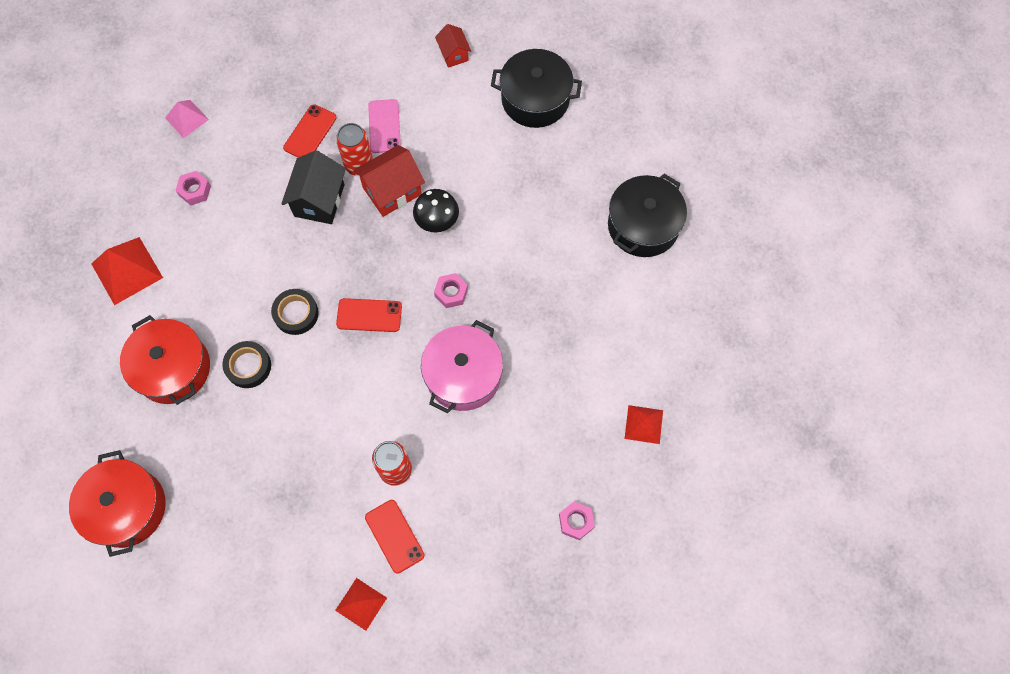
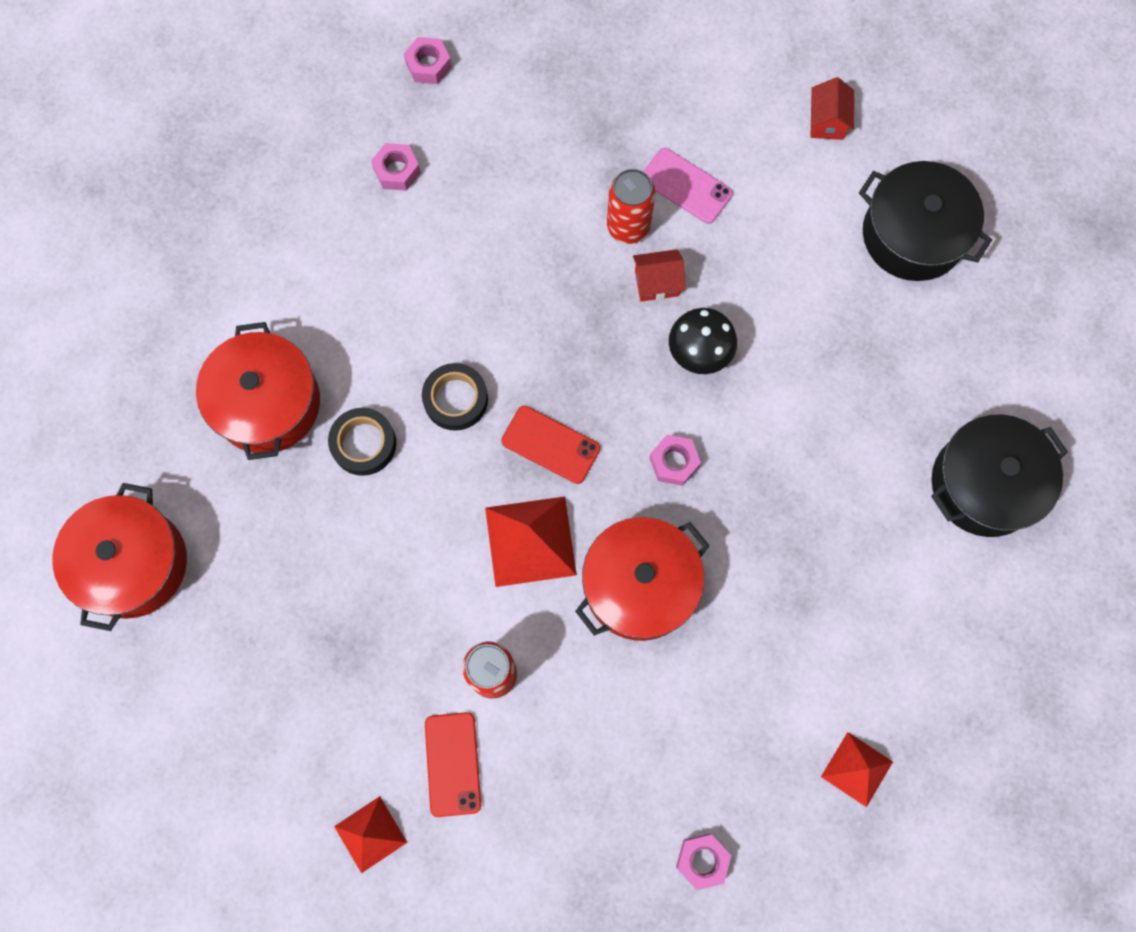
camera: 25 degrees right, 5 degrees up
(127, 270) = (265, 243): red pyramid -> red pyramid (530, 541)
(187, 118) = (428, 65): pink pyramid -> pink nut
(310, 133) = (582, 153): red phone -> none
(319, 200) = (553, 254): black house -> none
(384, 126) = (686, 186): pink phone -> pink phone turned 75 degrees counterclockwise
(392, 191) = (657, 283): red house -> red house, size x0.59
(463, 375) = (640, 585): pink pot -> red pot

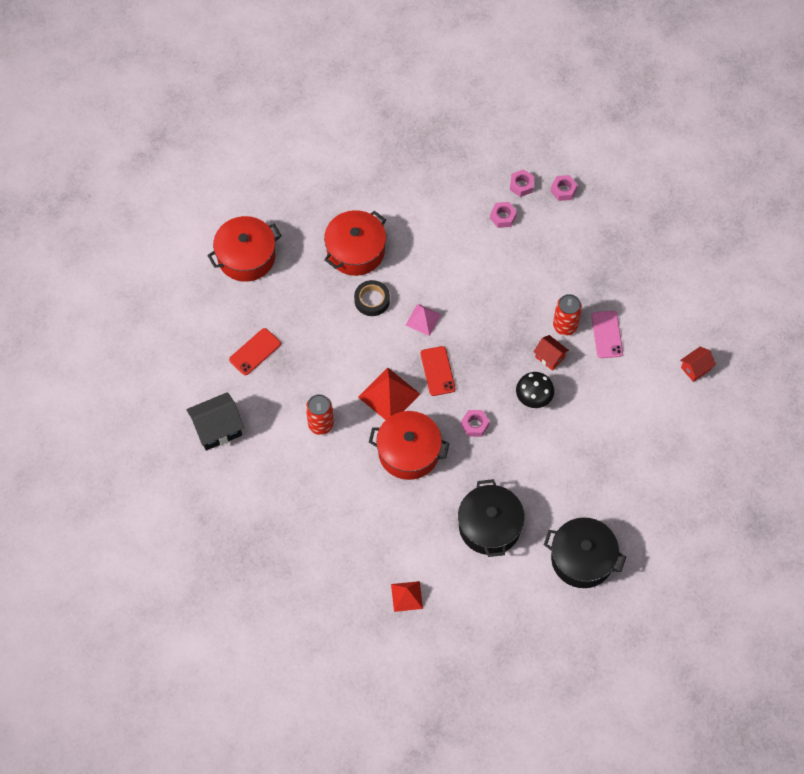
camera: 50 degrees right, 10 degrees down
(370, 834) = (217, 429): red pyramid -> black house
(452, 764) = (271, 437): red phone -> red phone (255, 351)
(456, 399) = (423, 319): black tape -> pink pyramid
(702, 860) = (315, 562): pink nut -> pink nut (521, 185)
(913, 235) = (674, 444): black pot -> black pot (489, 526)

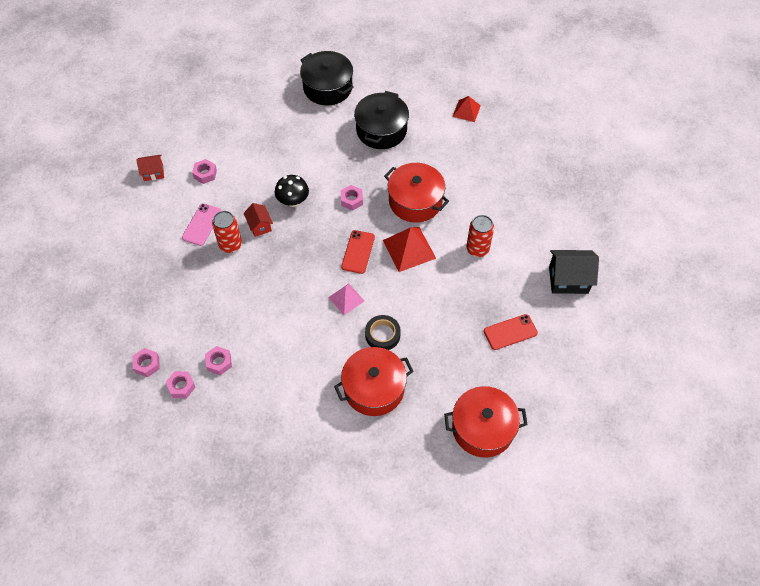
camera: 155 degrees left, 5 degrees down
(642, 390) = (205, 174): none -> pink nut

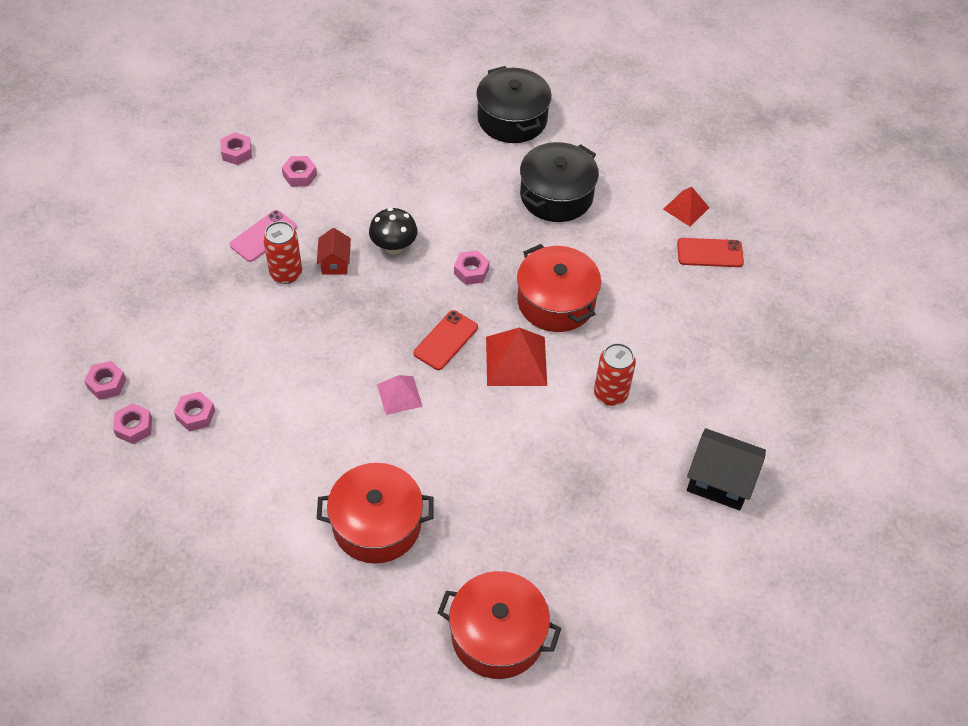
camera: 20 degrees right, 5 degrees down
(153, 173) = (237, 153): red house -> pink nut
(382, 335) = (423, 459): black tape -> none
(510, 332) = (601, 521): red phone -> red phone (710, 253)

